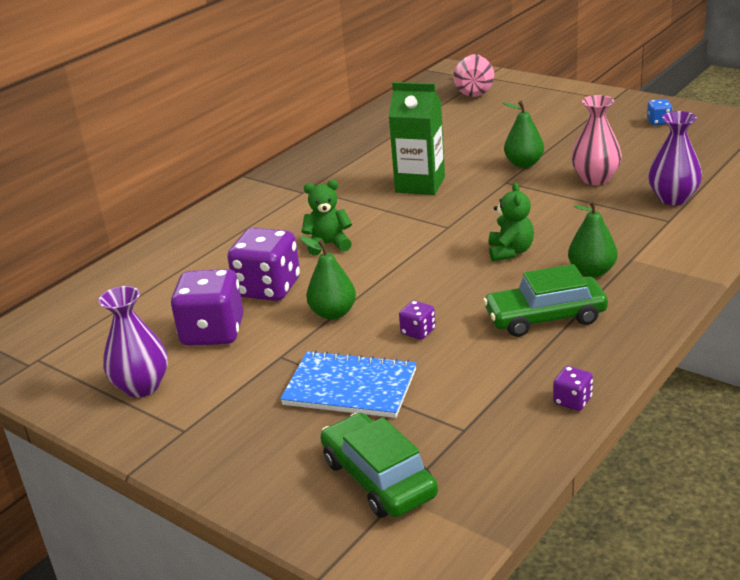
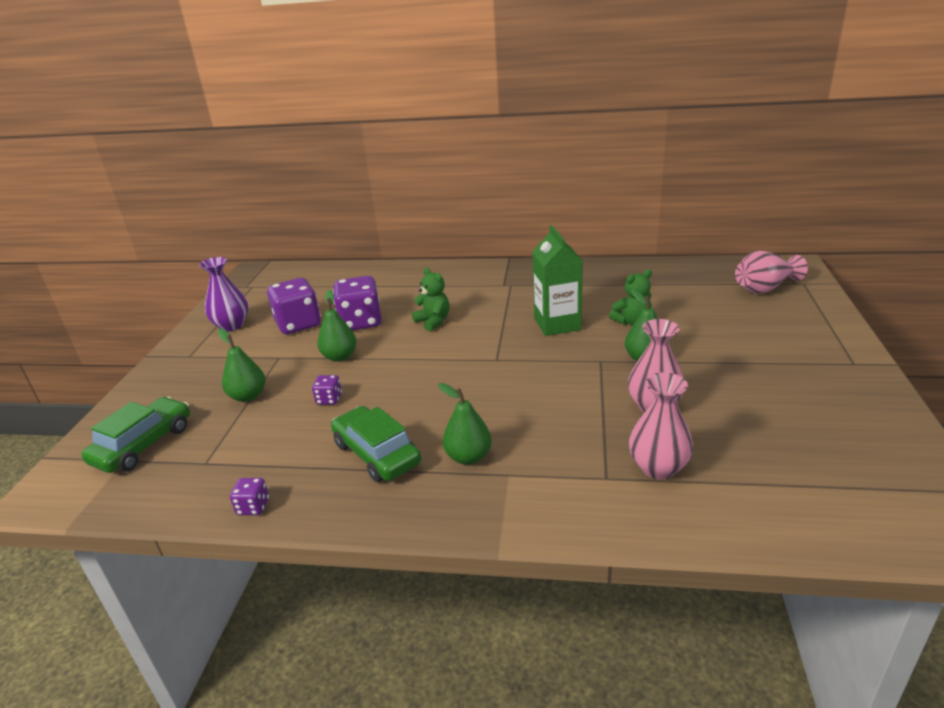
camera: 60 degrees right, 0 degrees up
(350, 387) = (248, 396): blue notebook -> green pear
(510, 252) = (475, 402): green teddy bear -> green teddy bear (632, 322)
(658, 122) = (836, 408): blue dice -> none
(673, 198) = (658, 468): purple vase -> pink vase

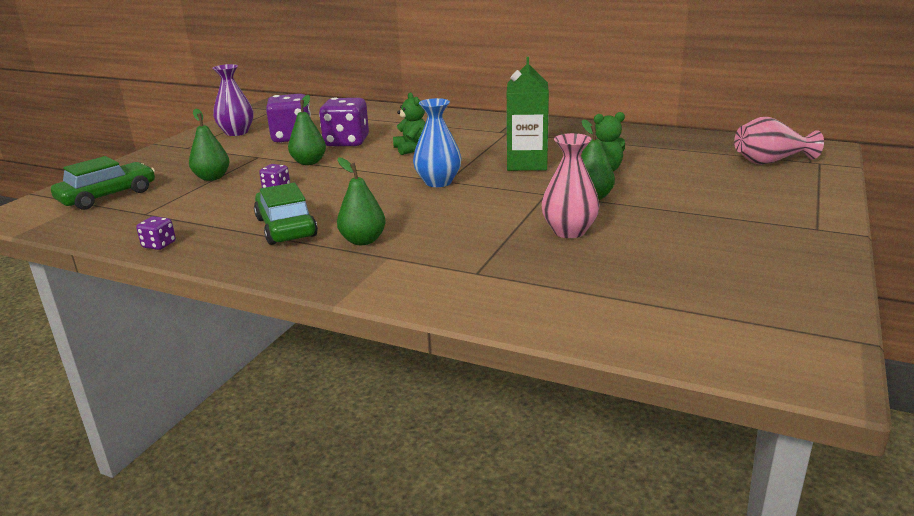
camera: 15 degrees right, 5 degrees down
(489, 363) = (438, 182): none -> blue vase
(658, 468) = (533, 273): pink vase -> none

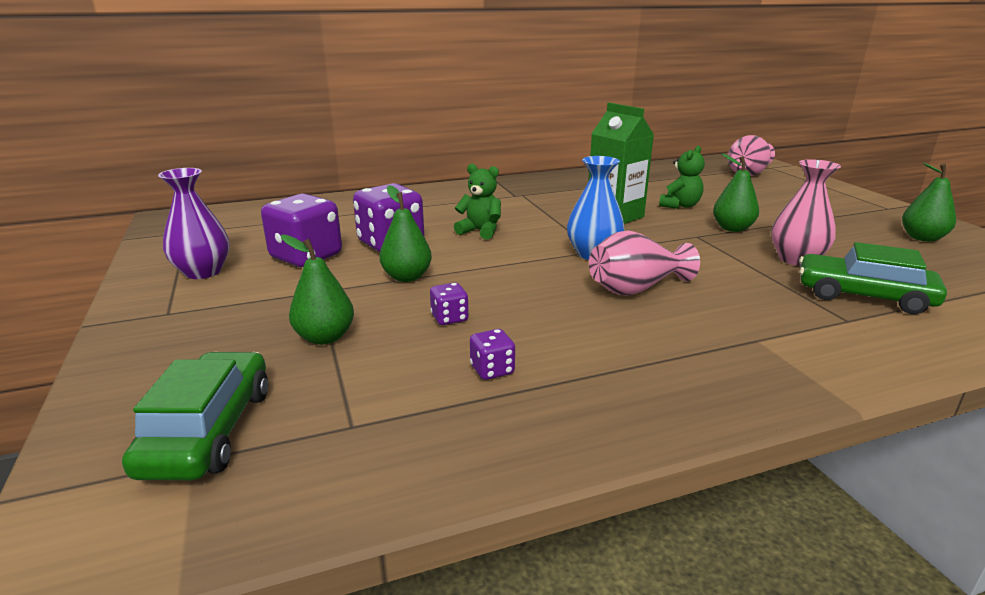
camera: 45 degrees left, 0 degrees up
(159, 245) = (500, 456): purple dice -> purple dice (492, 370)
(286, 227) = (587, 356): green car -> green car (863, 296)
(363, 241) = (694, 334): green pear -> green pear (922, 238)
(403, 208) = (636, 289): none -> pink vase

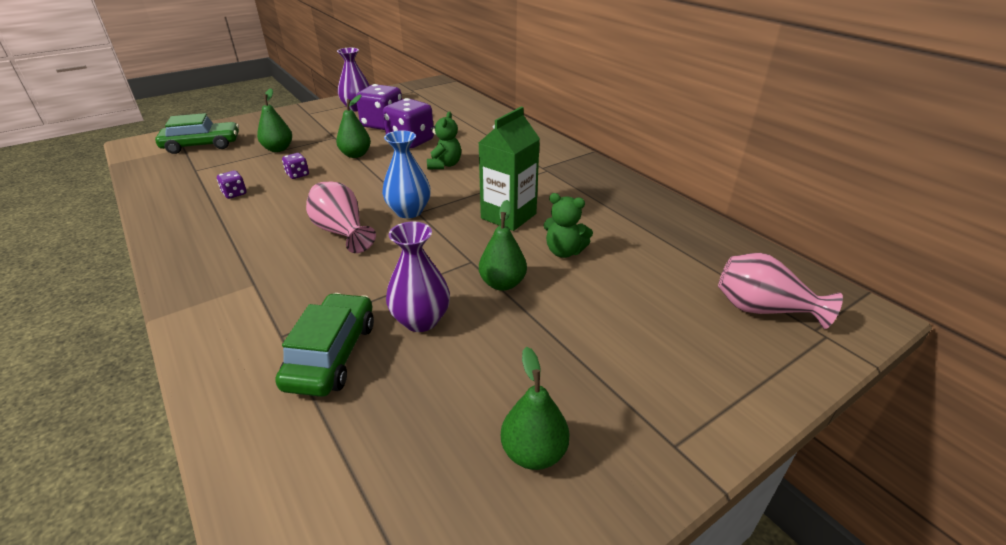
camera: 75 degrees right, 10 degrees up
(796, 259) = (421, 320): pink vase -> purple vase

